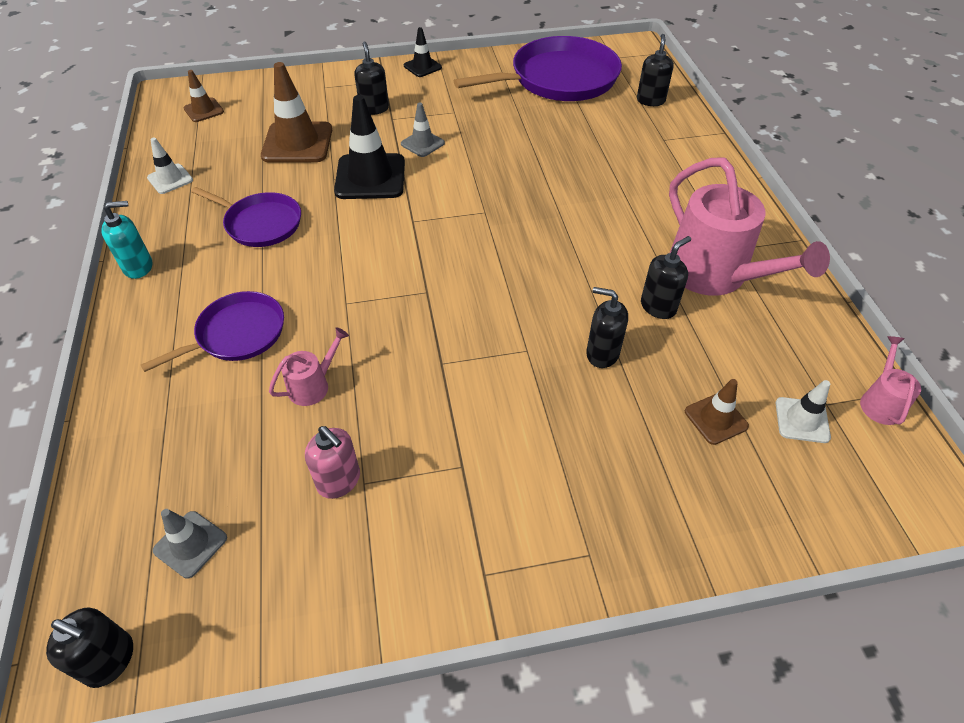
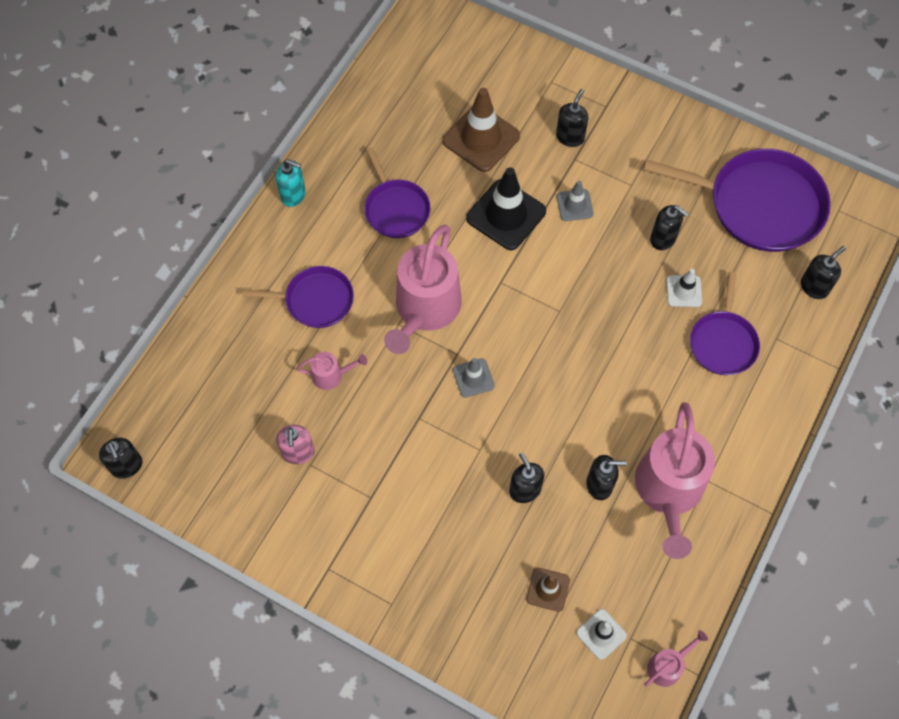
camera: 40 degrees right, 15 degrees up
(170, 179) = (365, 117): white traffic cone -> white traffic cone (684, 291)
(190, 544) = (199, 431): grey traffic cone -> grey traffic cone (473, 378)
(204, 110) = (438, 50): brown traffic cone -> none
(361, 277) = (425, 309): none -> pink watering can
(422, 67) = (653, 109): black traffic cone -> none
(514, 128) = (663, 239): none -> black soap dispenser
(631, 161) = (723, 342): none -> purple pan

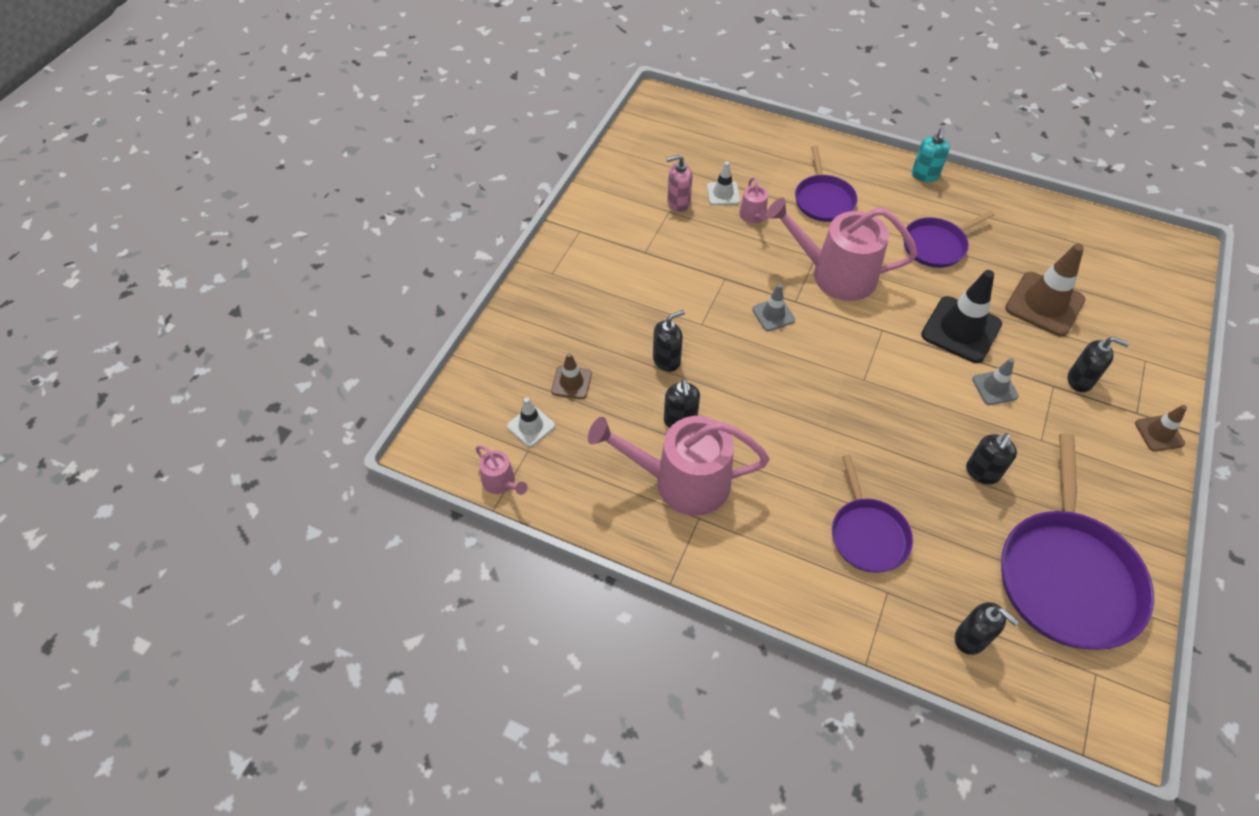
camera: 85 degrees right, 10 degrees down
(127, 466) = (651, 109): black soap dispenser -> none
(627, 98) = (1159, 433): none -> brown traffic cone
(684, 291) = (921, 494): white traffic cone -> white traffic cone (723, 194)
(723, 342) = (867, 534): purple pan -> purple pan turned 105 degrees counterclockwise

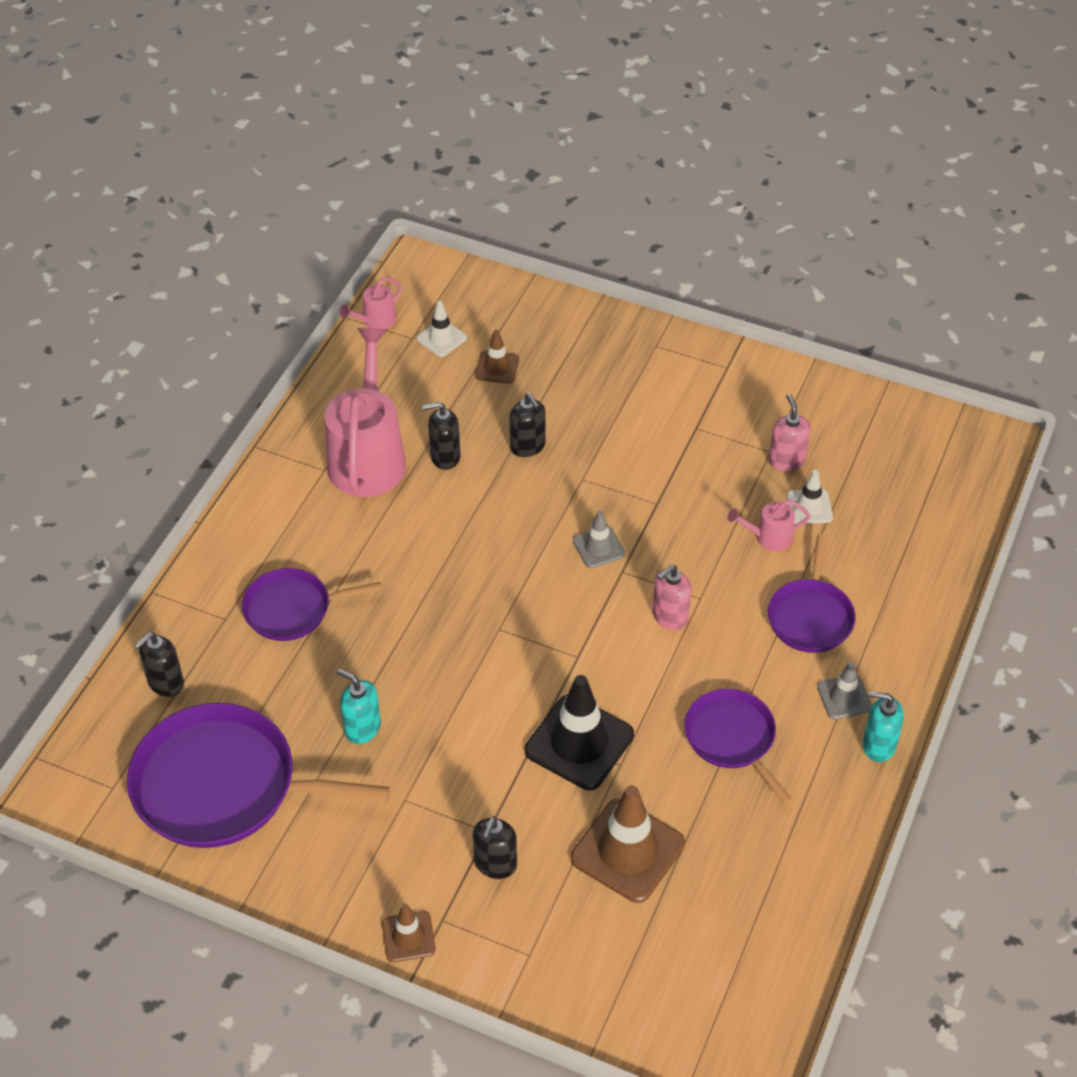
camera: 90 degrees right, 5 degrees down
(823, 199) = (810, 616): purple pan -> purple pan turned 75 degrees counterclockwise
(835, 274) = (669, 617): pink watering can -> pink soap dispenser
(982, 472) = (362, 728): black soap dispenser -> turquoise soap dispenser
(994, 388) = (484, 764): grey traffic cone -> grey traffic cone (844, 697)

